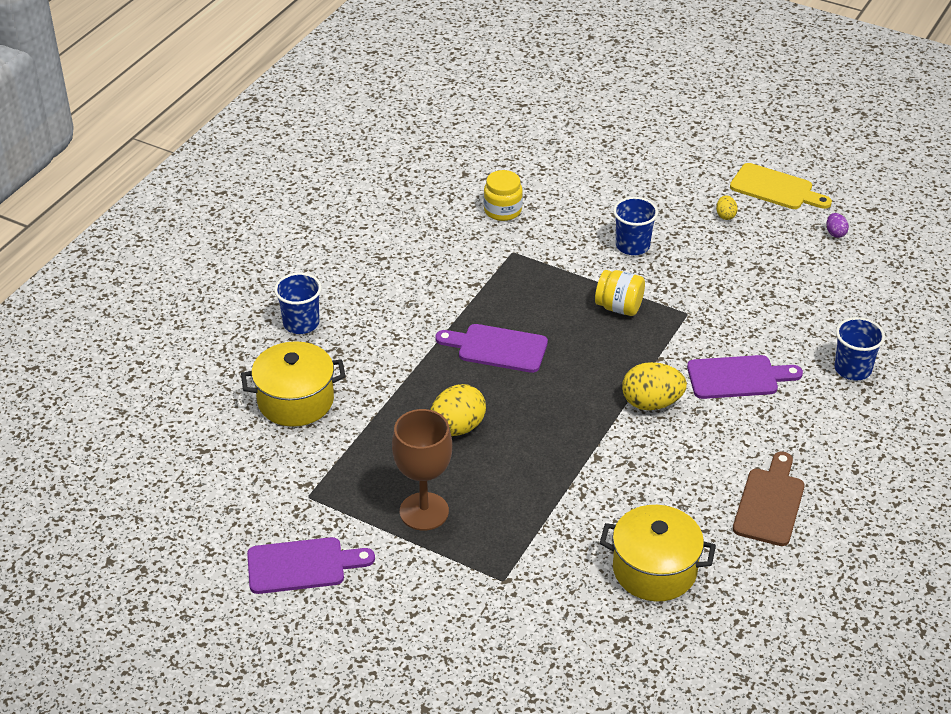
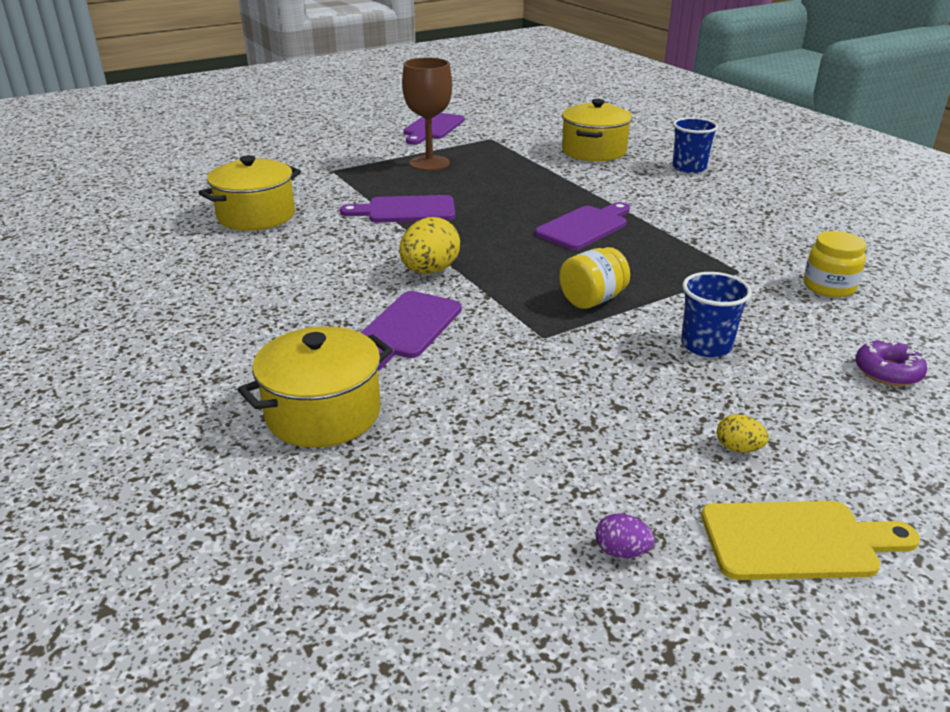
camera: 120 degrees right, 10 degrees down
(457, 428) = (500, 190): yellow egg -> none
(555, 471) = (406, 210): none -> purple cutting board
(598, 178) = (887, 372): none -> purple donut
(770, 503) = (235, 282): brown cutting board -> none
(775, 188) = (797, 541): yellow cutting board -> yellow cutting board turned 150 degrees counterclockwise
(852, 369) = (323, 413): blue cup -> yellow pot

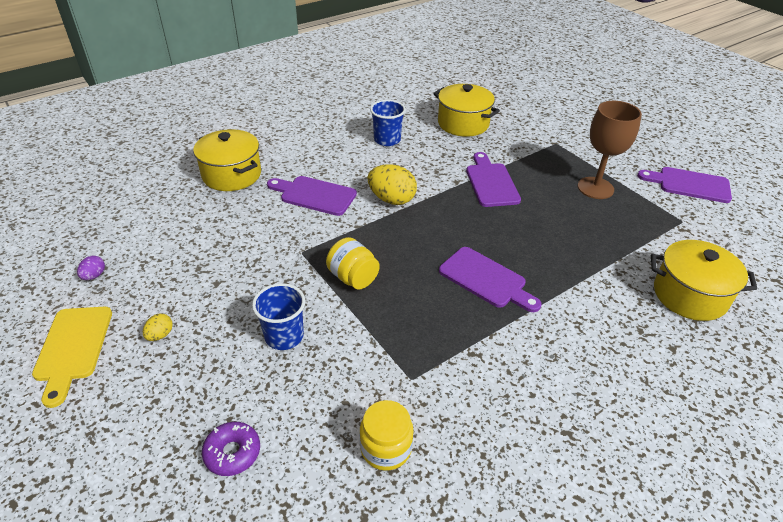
camera: 85 degrees right, 10 degrees up
(689, 168) = (680, 376): blue cup -> blue cup (387, 140)

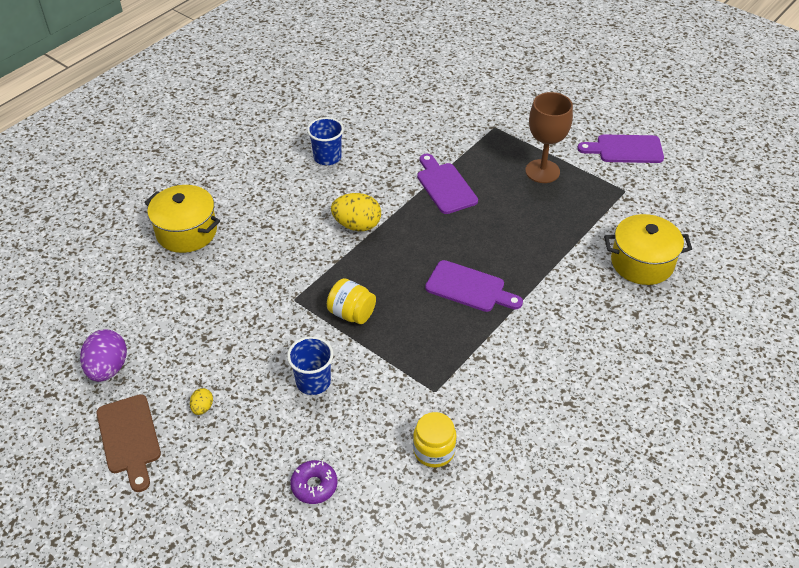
camera: 15 degrees left, 5 degrees up
(73, 348) = (129, 438): yellow cutting board -> brown cutting board
(94, 276) = (108, 368): purple egg -> purple egg, size x2.03
(314, 195) = (280, 237): purple cutting board -> none
(463, 124) = (397, 122): yellow pot -> none

